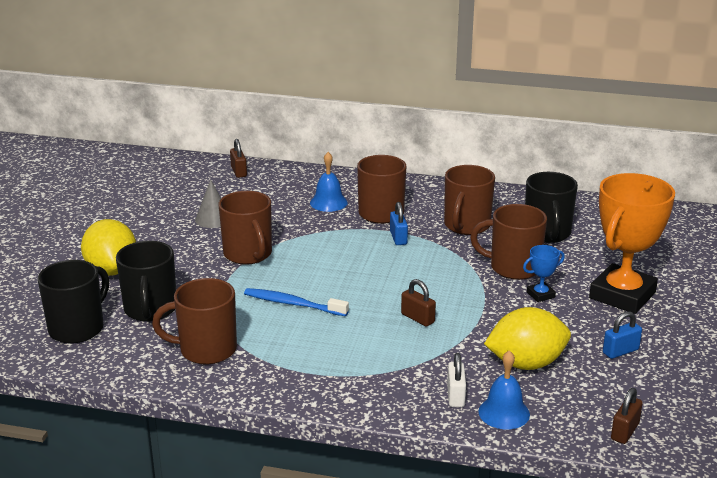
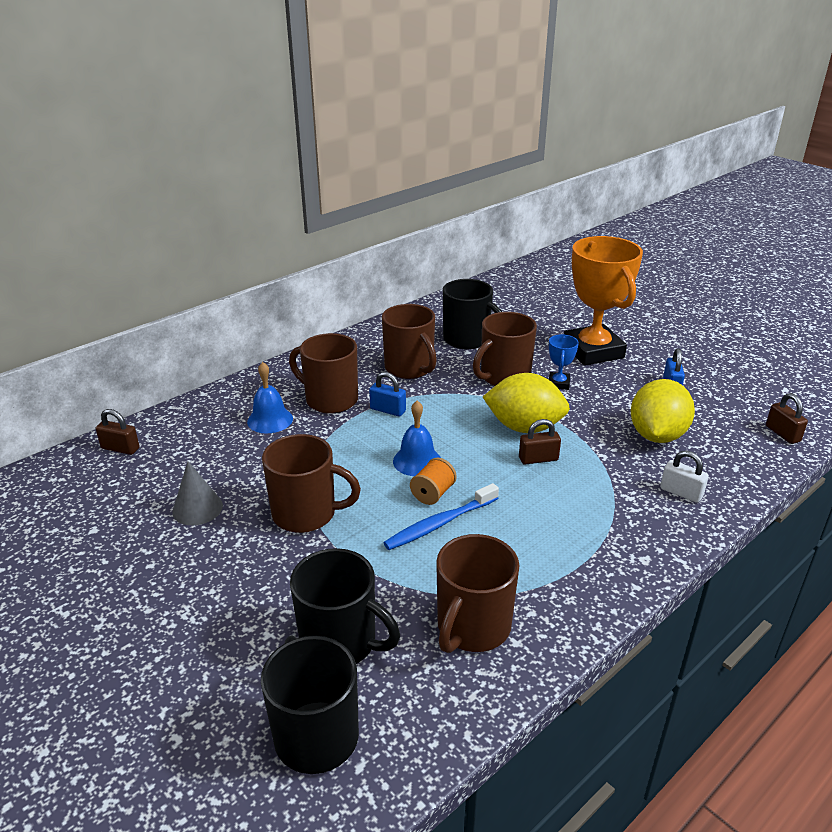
camera: 55 degrees left, 5 degrees up
(112, 270) = (208, 643): yellow lemon -> yellow lemon (524, 427)
(322, 290) = (433, 493): none -> orange spool
(504, 413) = (723, 478): blue bell -> blue bell (417, 461)

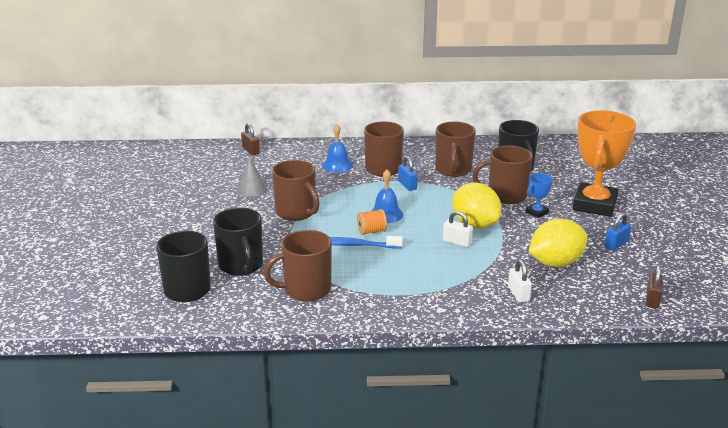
camera: 40 degrees right, 5 degrees down
(538, 459) = (457, 242): brown padlock -> white padlock

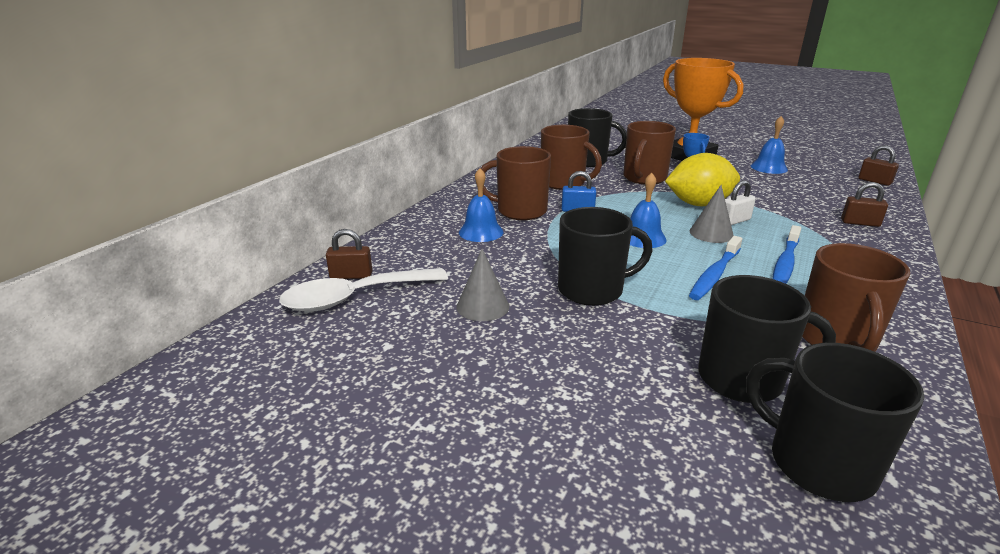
camera: 60 degrees left, 0 degrees up
(231, 158) = (354, 298): none -> white spoon
(296, 212) = (592, 290): brown mug -> black mug
(371, 231) = (683, 256): orange spool -> none
(398, 267) = (785, 263): none -> blue toothbrush
(421, 236) = (711, 233): none -> grey cone
(518, 294) = (860, 223): white padlock -> brown padlock
(555, 263) = (797, 194): yellow lemon -> none
(616, 244) = (768, 167): blue padlock -> blue bell

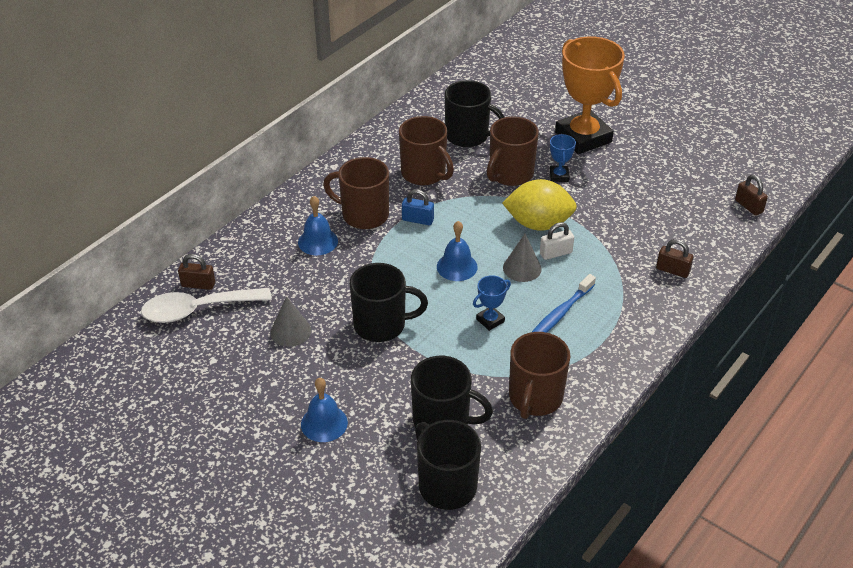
camera: 10 degrees right, 15 degrees up
(714, 274) = (490, 320): blue toothbrush -> blue trophy
(768, 167) = (655, 169): blue bell -> blue bell (324, 423)

